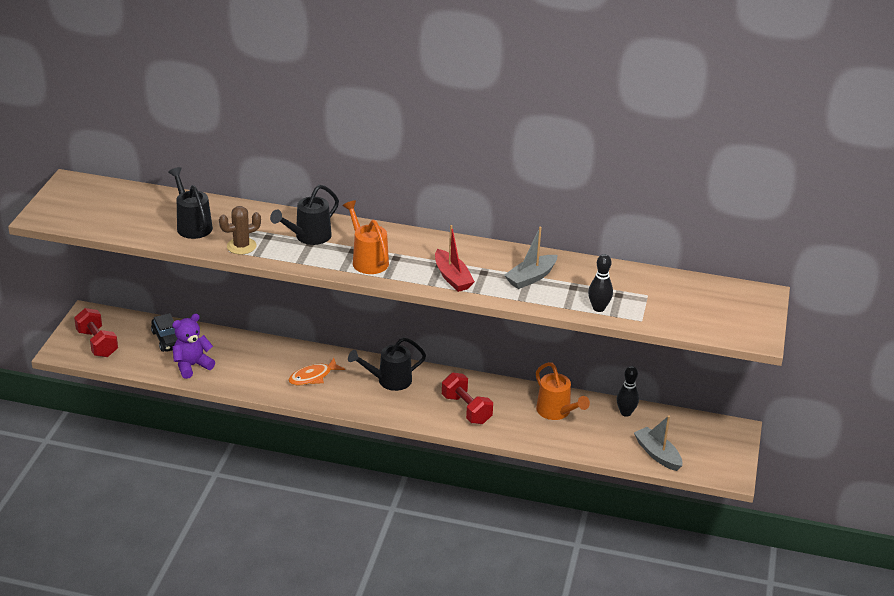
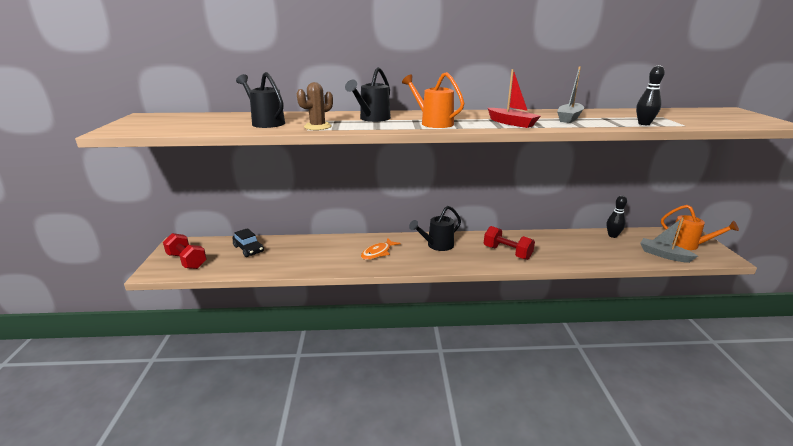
camera: 15 degrees left, 10 degrees down
(192, 365) = (275, 262): purple teddy bear -> none
(556, 412) = (569, 243): orange watering can -> orange watering can (688, 245)

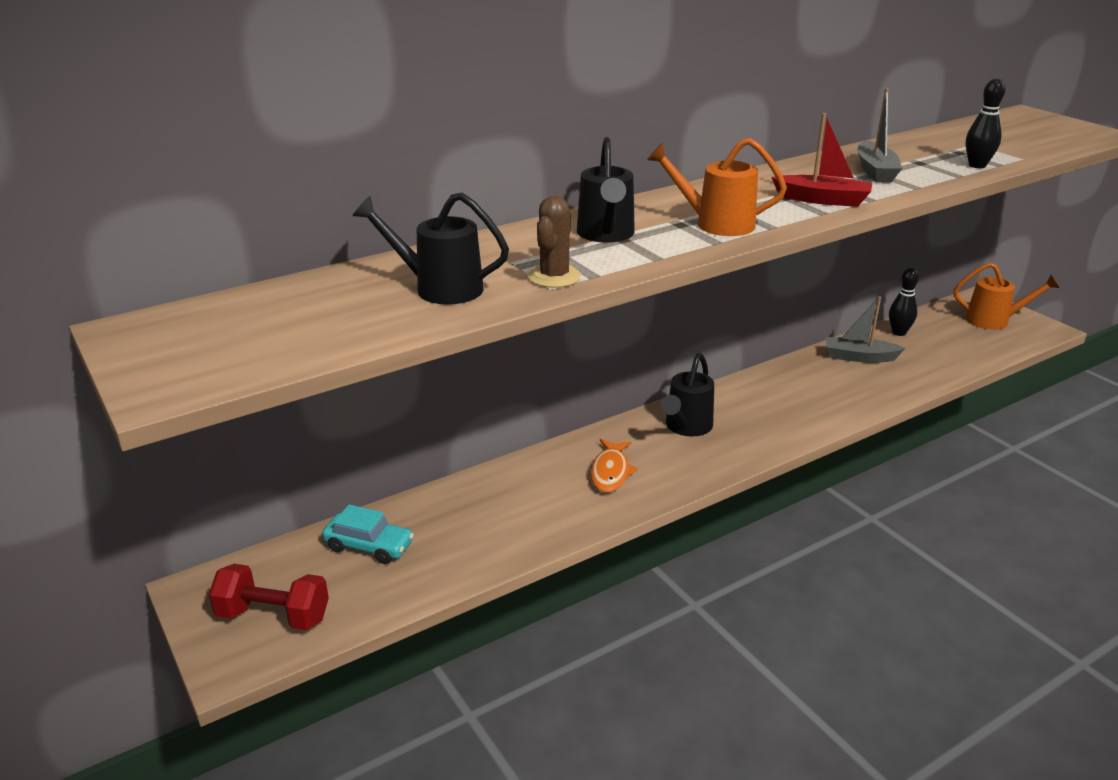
camera: 30 degrees left, 5 degrees up
(248, 249) = (369, 546): black car -> turquoise car
(507, 252) = (796, 406): red dumbbell -> none
(664, 255) = (982, 346): grey boat -> grey boat (859, 357)

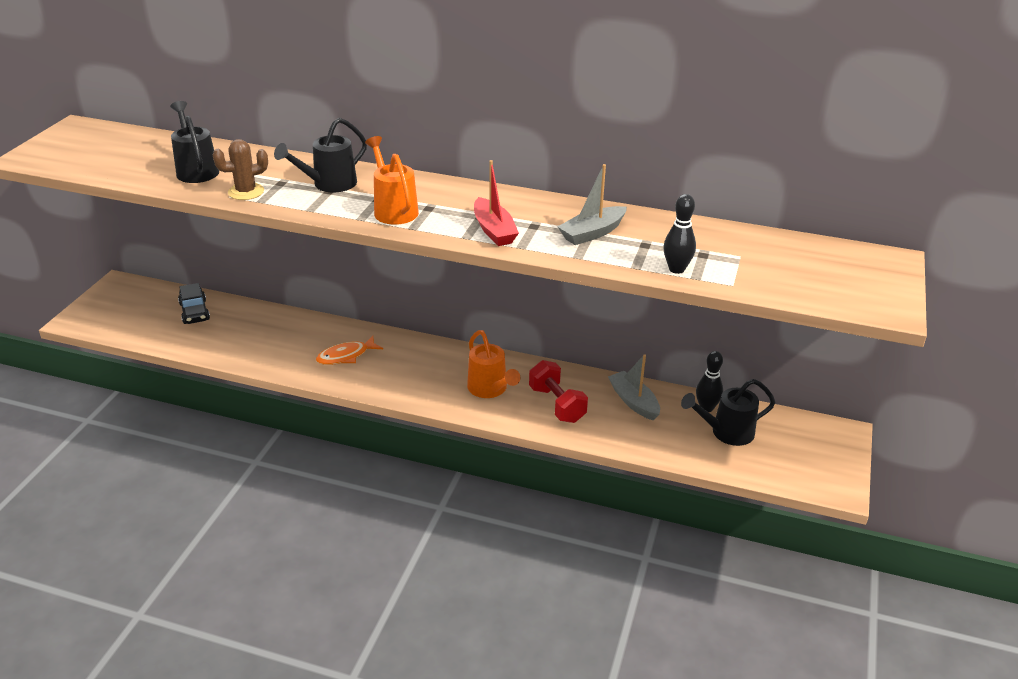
camera: 50 degrees right, 5 degrees up
(273, 616) = (117, 314): red dumbbell -> red dumbbell (557, 404)
(369, 546) = (194, 312): turquoise car -> black car
(686, 427) = (432, 363): black watering can -> black watering can (726, 432)
(994, 321) = (808, 453): orange watering can -> orange watering can (490, 389)

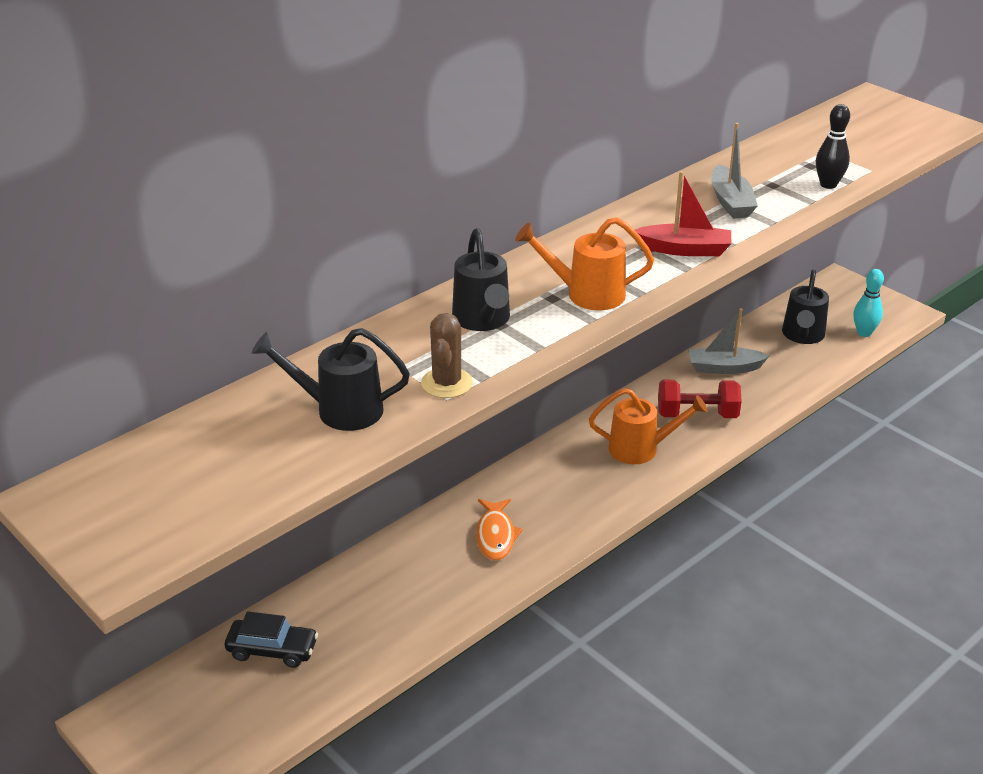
camera: 60 degrees left, 0 degrees up
(706, 408) = (761, 332): black bowling pin -> none
(772, 468) = (864, 333): none -> turquoise bowling pin

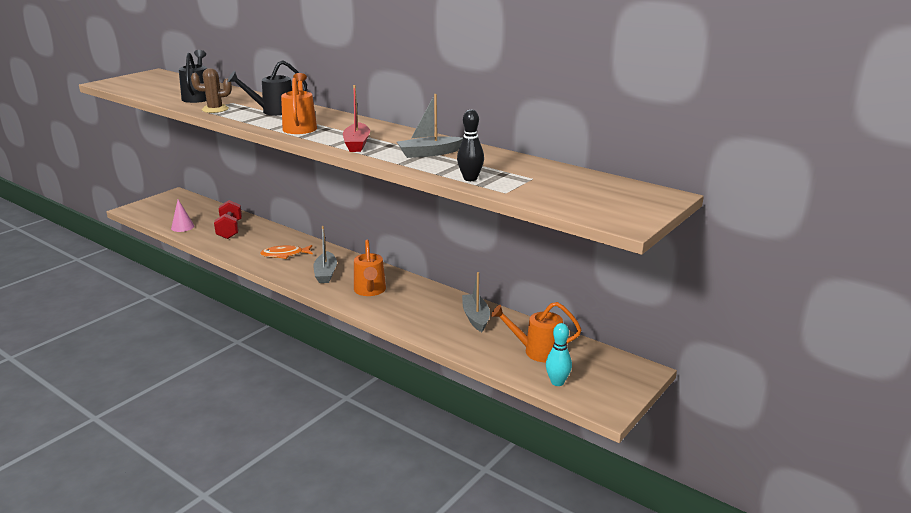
camera: 80 degrees right, 10 degrees down
(272, 650) = (208, 215): black car -> none
(320, 686) = (182, 227): none -> pink cone
(576, 490) = (325, 273): none -> grey boat
(697, 415) = (413, 309): red dumbbell -> red dumbbell (230, 230)
(802, 336) = (537, 351): black watering can -> orange watering can

